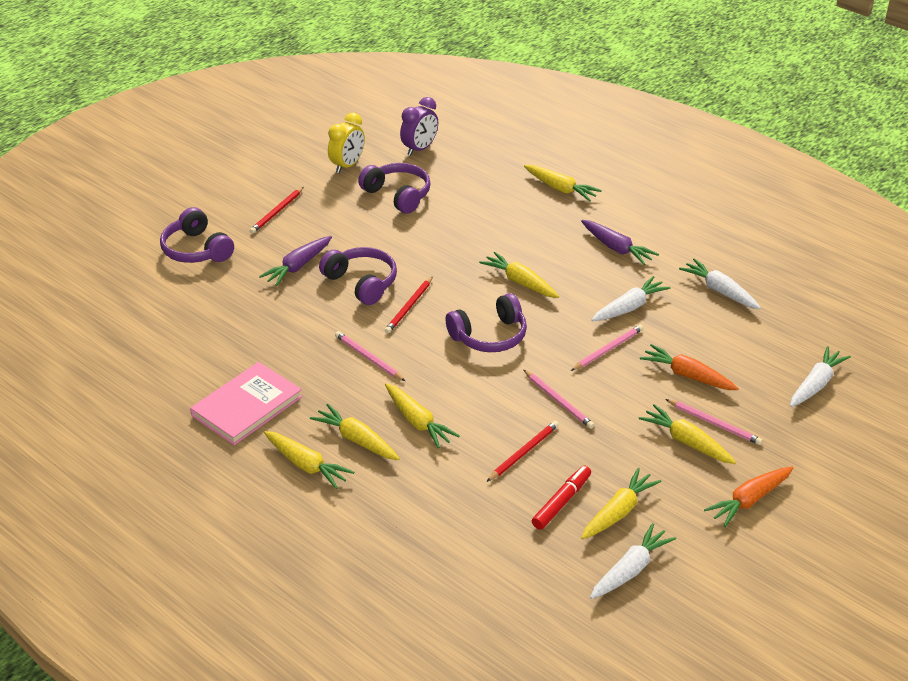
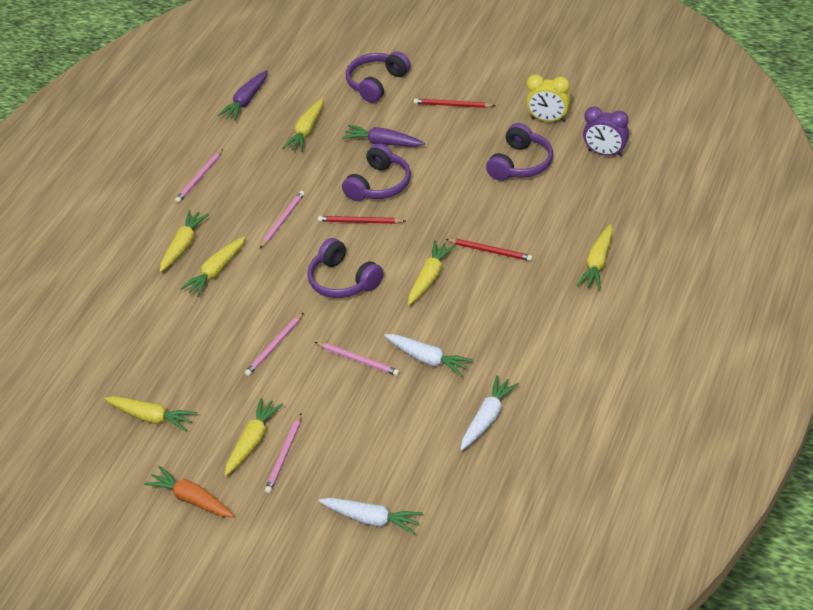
camera: 75 degrees right, 5 degrees up
(247, 406) = (200, 177): pink book -> pink pencil
(306, 465) = (146, 230): yellow carrot -> yellow carrot (306, 131)
(523, 453) = (202, 342): red pencil -> red pencil (490, 251)
(561, 502) = (152, 380): red marker -> none
(617, 248) = (518, 328): purple carrot -> purple carrot (246, 101)
(630, 569) = (89, 440): white carrot -> none
(687, 375) = (345, 422): orange carrot -> none

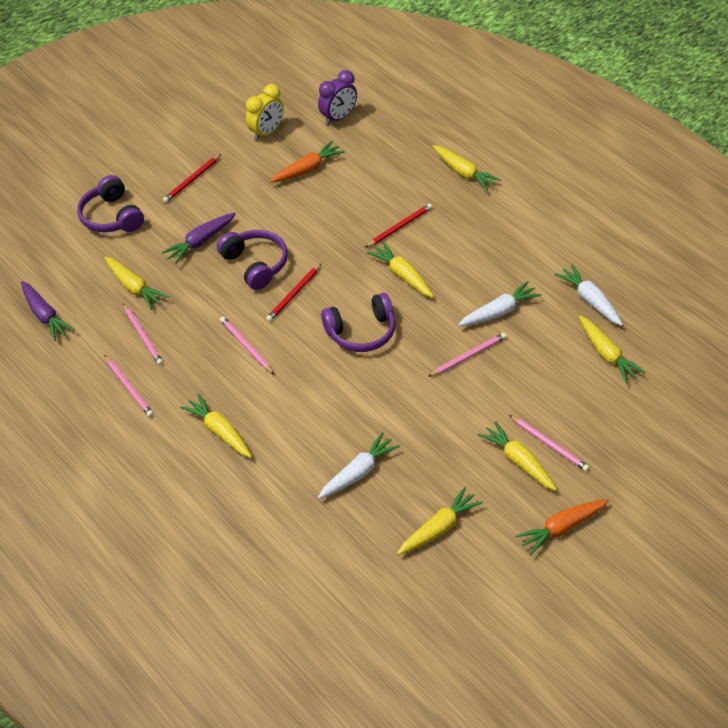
camera: 65 degrees left, 5 degrees up
(216, 272) = (277, 418): yellow carrot -> yellow carrot (607, 354)
(274, 346) = (410, 407): pink pencil -> pink pencil (143, 336)
(372, 519) = (656, 411): white carrot -> white carrot (358, 472)
(520, 164) = (308, 169): purple headphones -> orange carrot

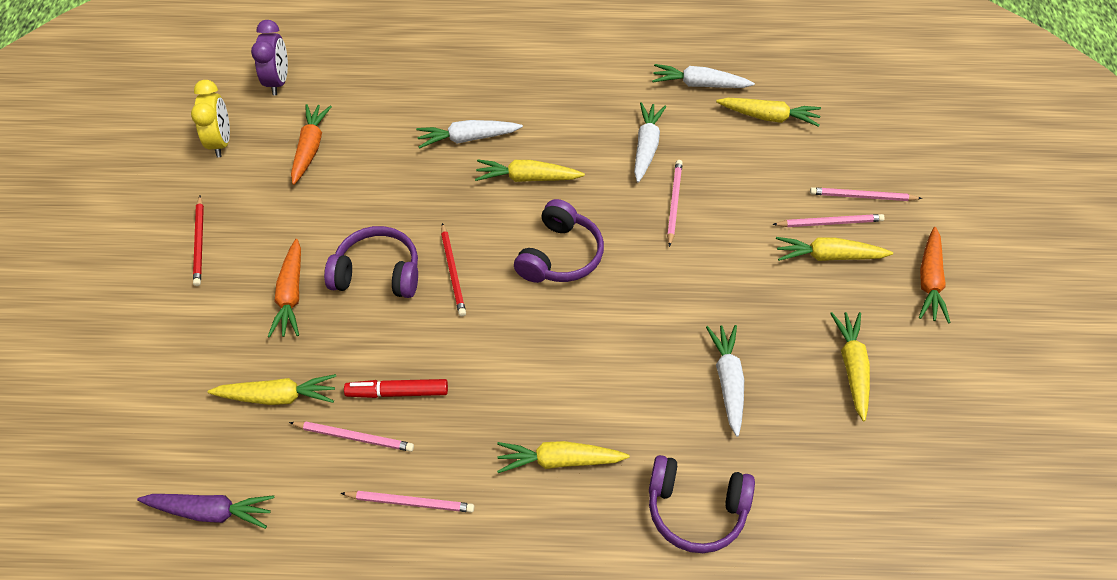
camera: 50 degrees left, 5 degrees up
(111, 217) = (153, 345): purple headphones -> purple headphones (696, 510)
(188, 332) = (397, 392): none -> red marker
(200, 242) = (291, 295): purple carrot -> orange carrot
(246, 346) = (474, 357): pink pencil -> pink pencil (862, 197)
(399, 227) = (467, 138): red pencil -> white carrot
(464, 173) = (460, 53): yellow carrot -> none

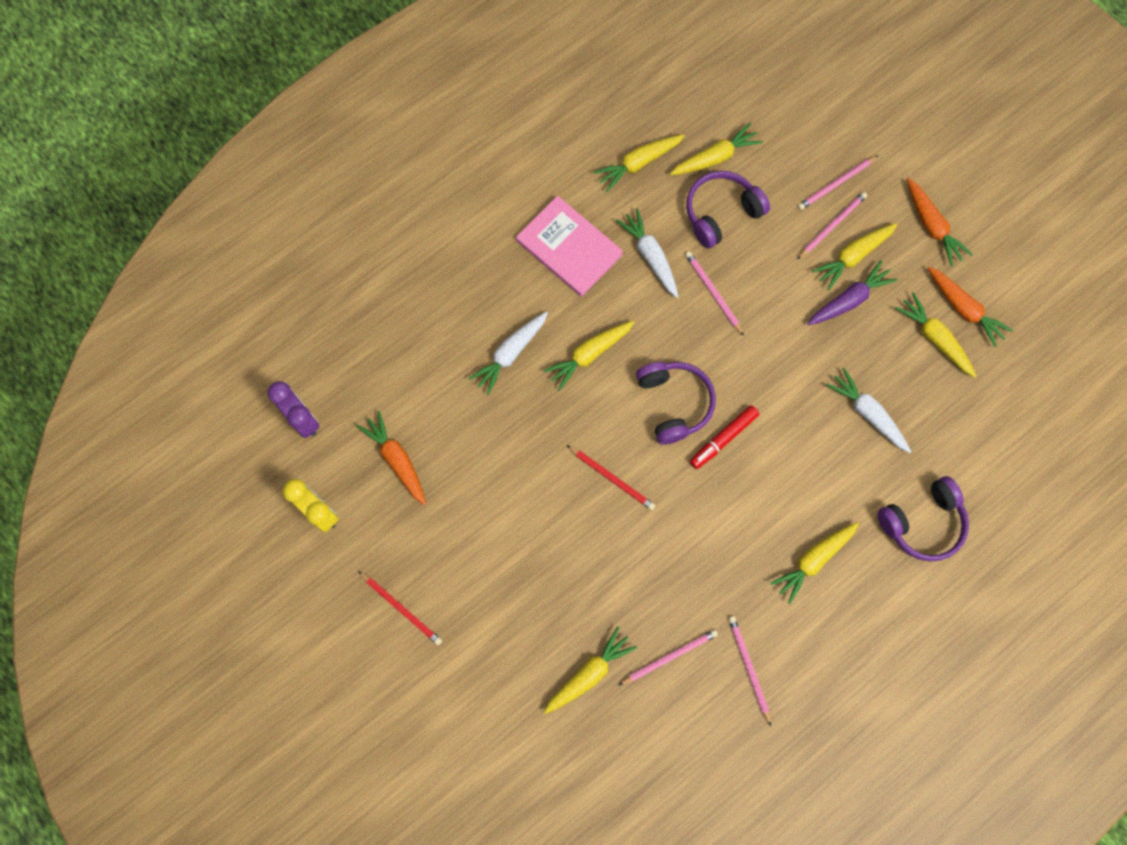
camera: 40 degrees left, 20 degrees up
(211, 512) = (631, 785): purple carrot -> purple carrot (849, 299)
(291, 295) = (516, 593): orange carrot -> orange carrot (964, 309)
(378, 273) = (560, 524): purple headphones -> purple headphones (721, 213)
(397, 392) = (665, 601): red marker -> red marker (723, 439)
(410, 502) = (749, 668): pink pencil -> pink pencil turned 75 degrees counterclockwise
(586, 102) = (569, 248): none -> pink book
(699, 84) = (638, 163): white carrot -> yellow carrot

